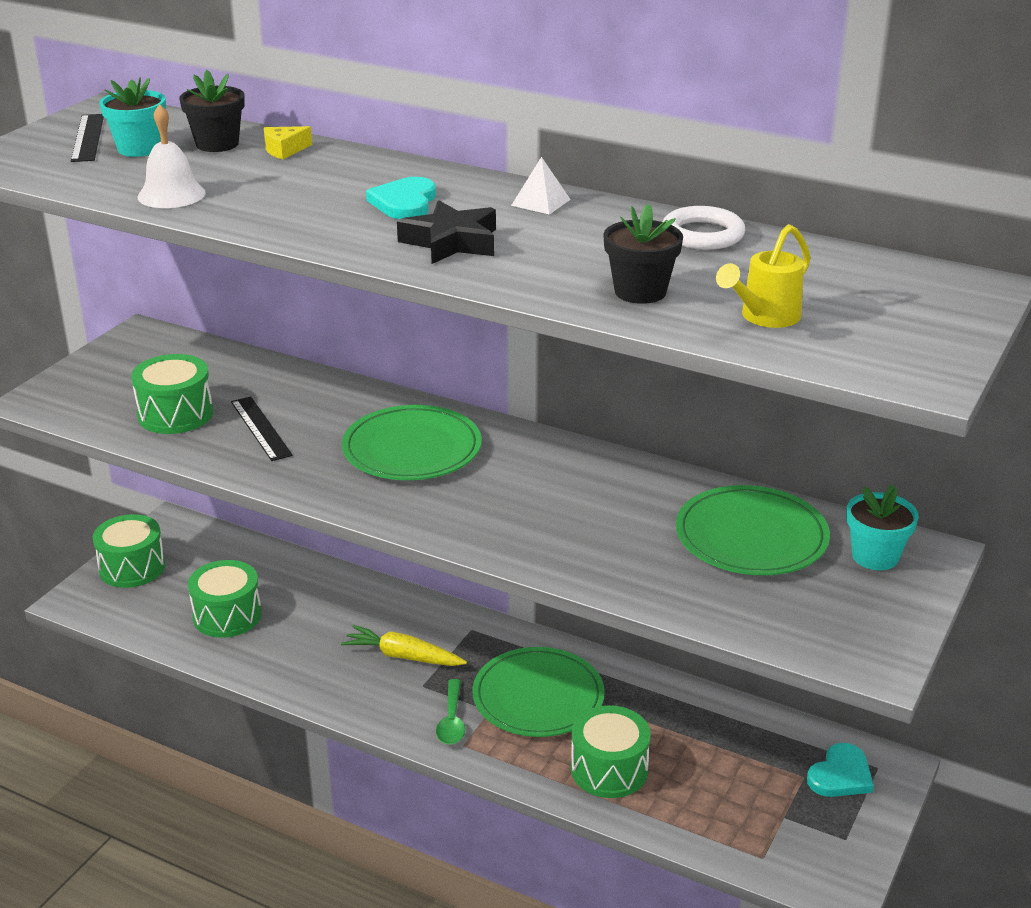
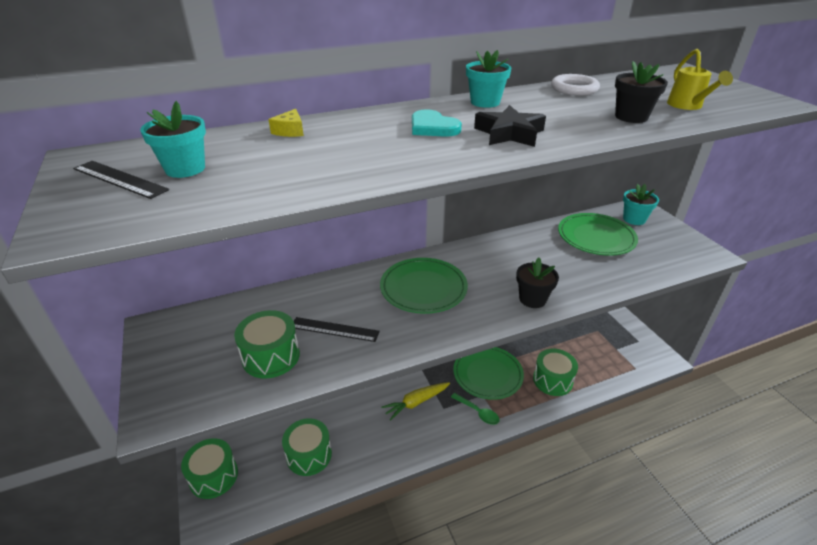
camera: 50 degrees left, 5 degrees up
(171, 194) = (292, 183): white bell -> none
(217, 144) = (236, 145): black flower pot -> black flower pot (532, 299)
(541, 202) = (485, 102): white pyramid -> turquoise flower pot
(840, 775) = (603, 321): turquoise heart -> none

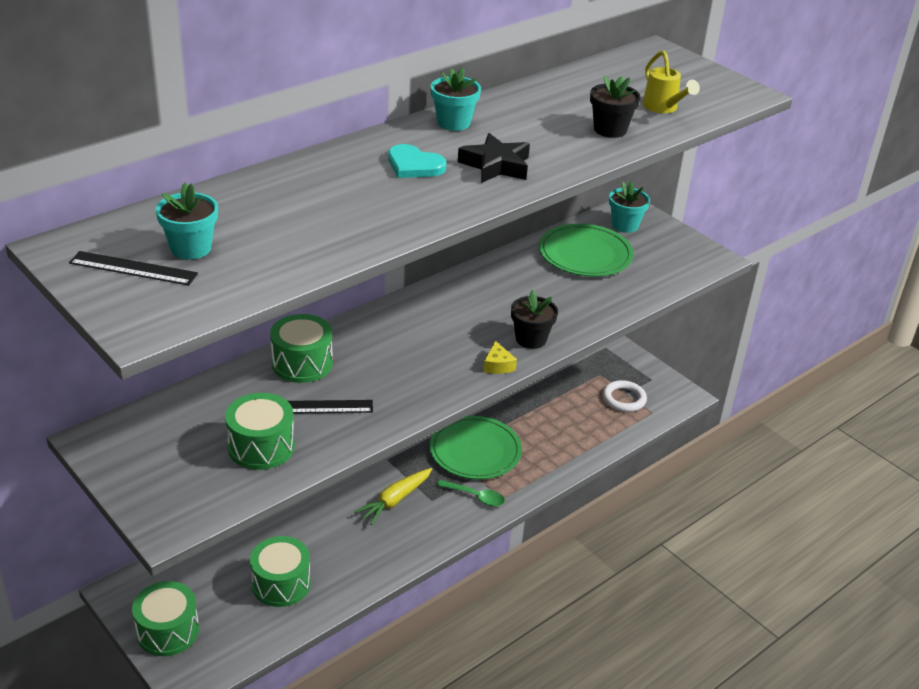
camera: 20 degrees left, 0 degrees up
(290, 131) = (263, 187): yellow cheese -> yellow cheese (498, 365)
(423, 288) = (402, 345): green plate -> none
(552, 380) = (557, 444): green drum -> green drum (302, 363)
(574, 89) = (543, 92): white ring -> white ring (623, 399)

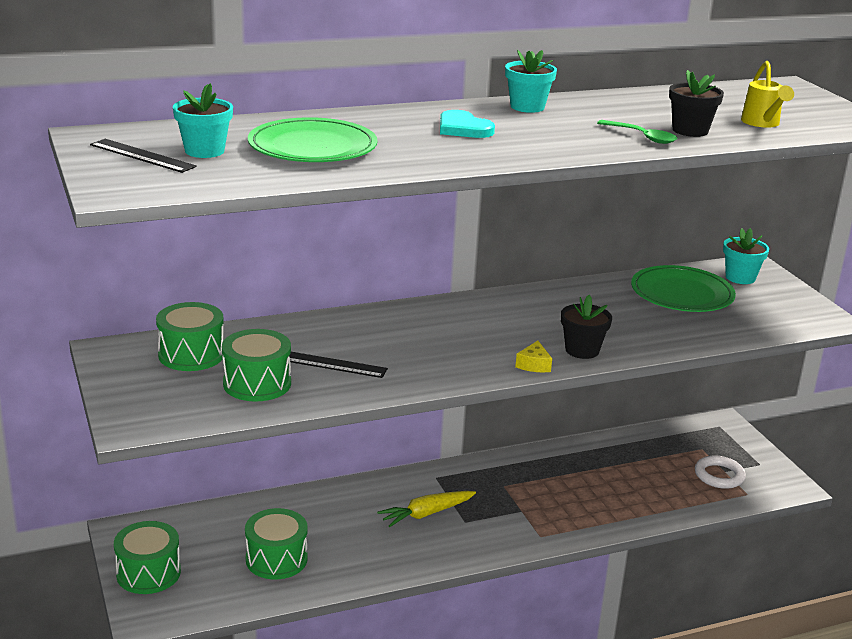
camera: 20 degrees right, 10 degrees down
(302, 363) = (336, 329): green drum -> green drum (191, 354)
(475, 451) = (531, 489): green plate -> green plate (312, 147)
(475, 497) = (513, 528): green spoon -> green spoon (642, 137)
(496, 165) = (547, 139): black star -> none

